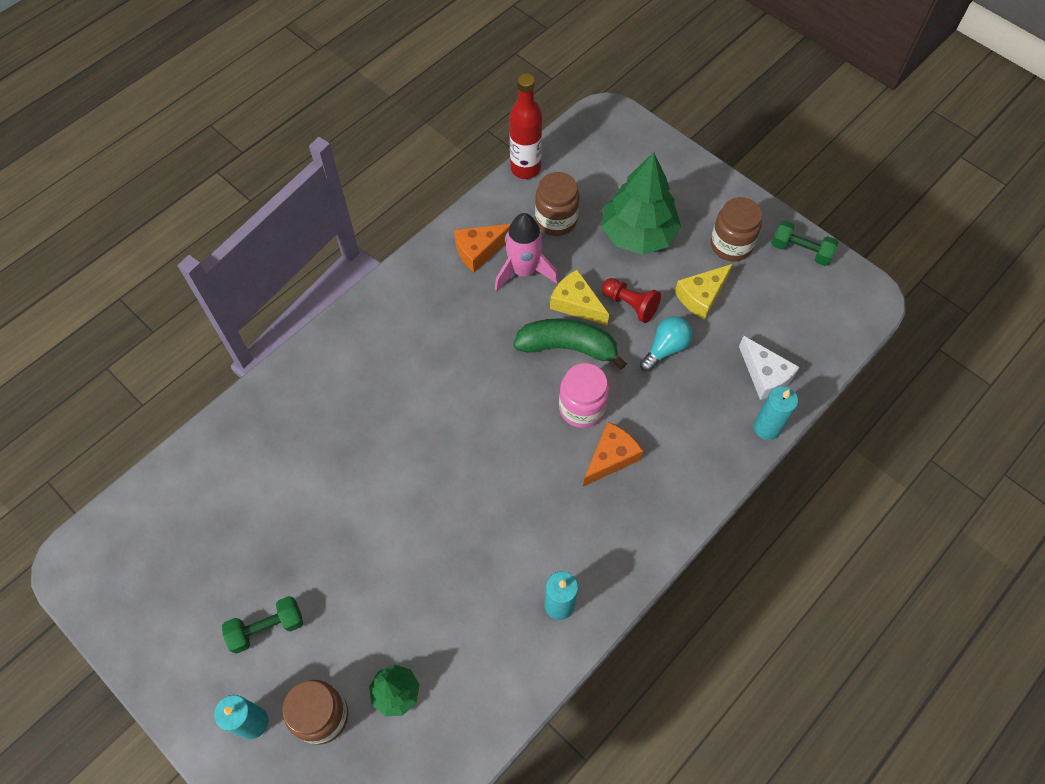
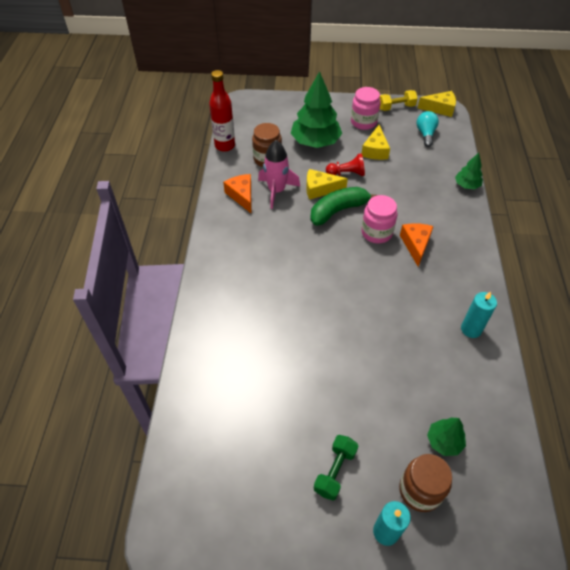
camera: 40 degrees left, 10 degrees down
(479, 251) = (241, 196): orange cheese -> orange cheese turned 135 degrees clockwise
(665, 348) = (385, 182): turquoise light bulb -> turquoise light bulb (425, 134)
(731, 245) = (363, 122): brown jar -> pink jar
(765, 375) = (440, 165): white cheese -> none
(766, 427) = (467, 185): turquoise candle -> green tree
(800, 251) = (396, 107): green dumbbell -> yellow dumbbell
(861, 292) = (440, 109): none -> yellow cheese

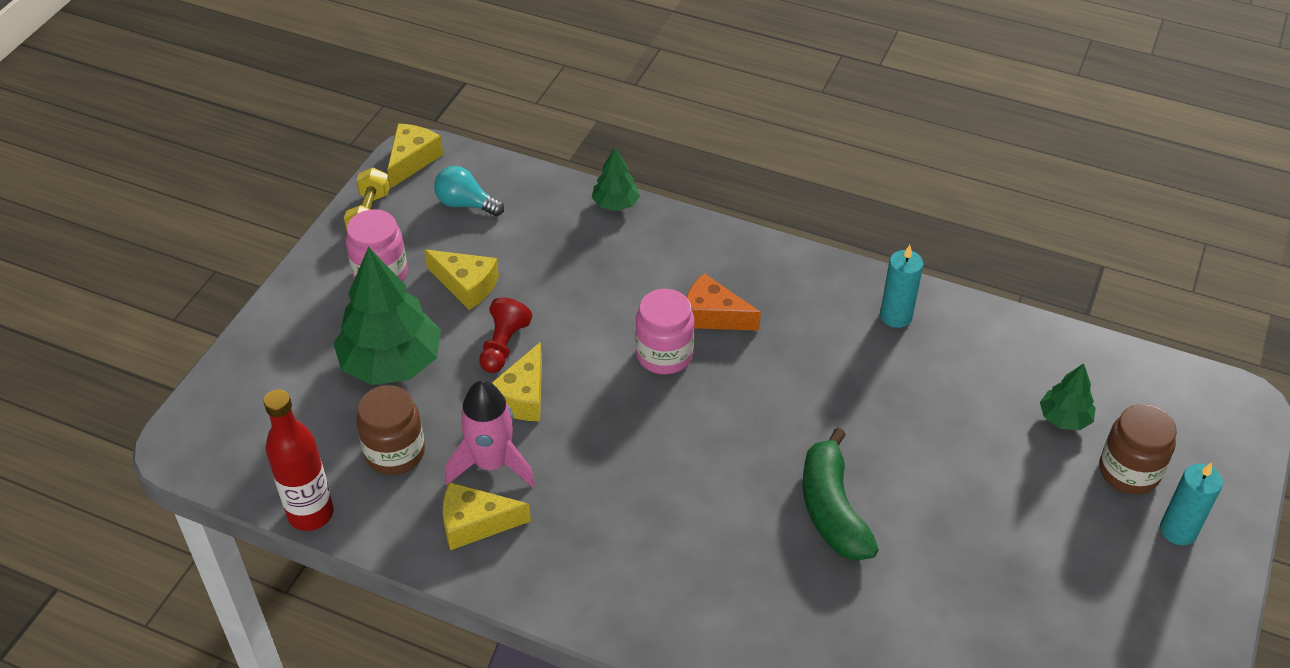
camera: 70 degrees left, 5 degrees down
(241, 196) = (475, 523): orange cheese -> yellow cheese
(335, 471) = (1082, 559): green dumbbell -> none
(338, 211) = (589, 388): green banana -> green banana (832, 509)

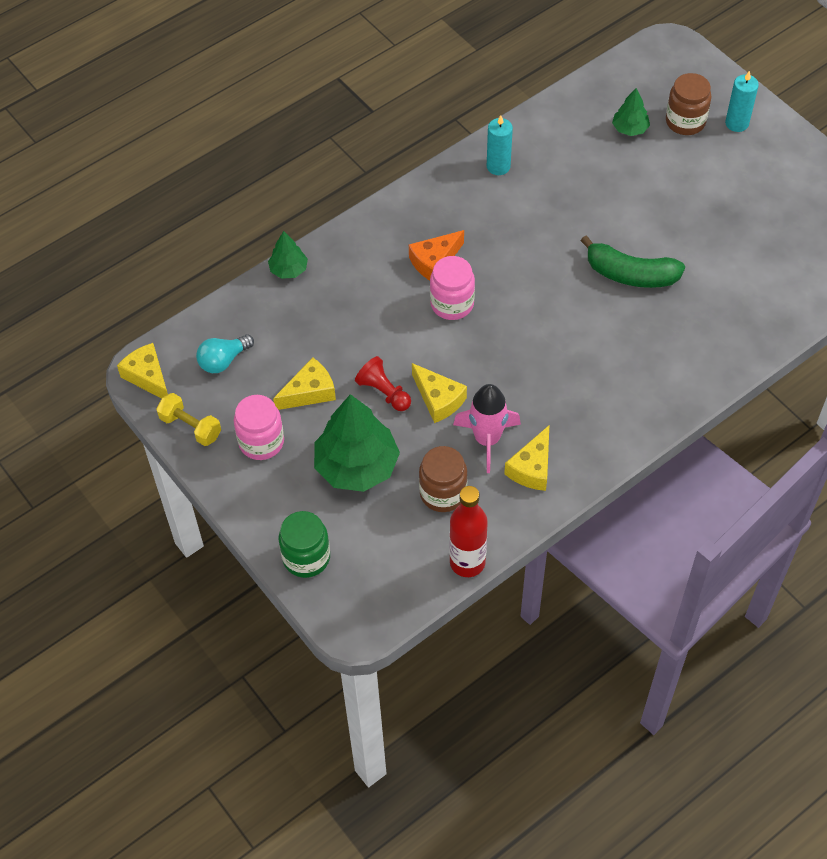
camera: 60 degrees left, 10 degrees up
(252, 370) = (306, 557): none -> green jar

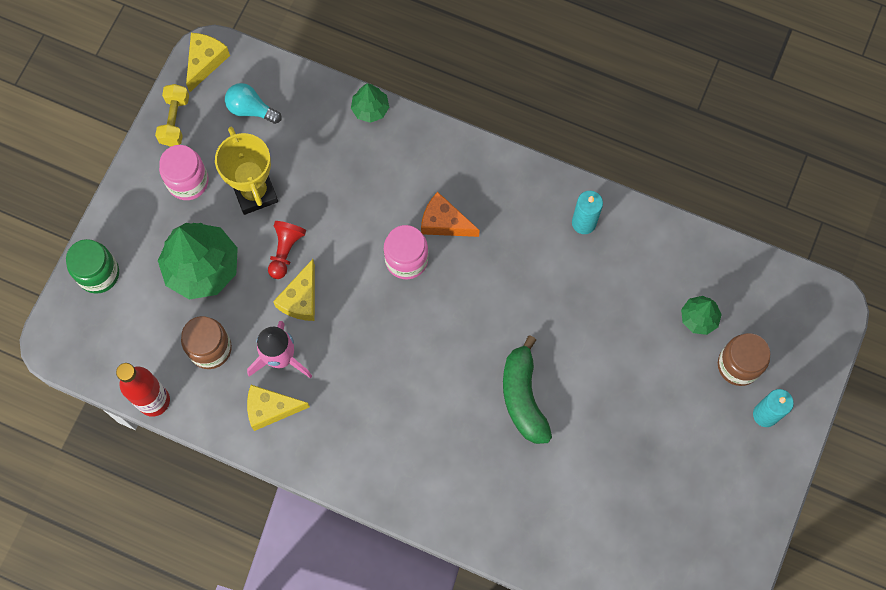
camera: 60 degrees right, 15 degrees up
(309, 392) = (255, 192): yellow cheese -> yellow trophy

